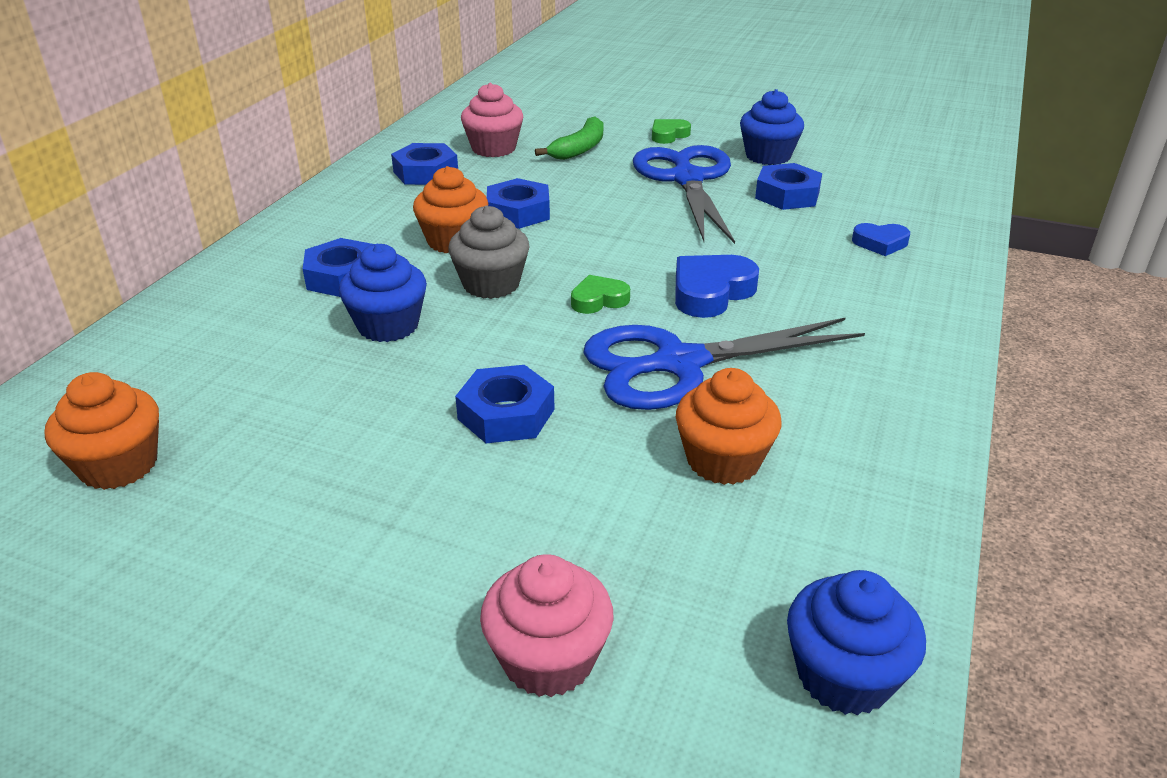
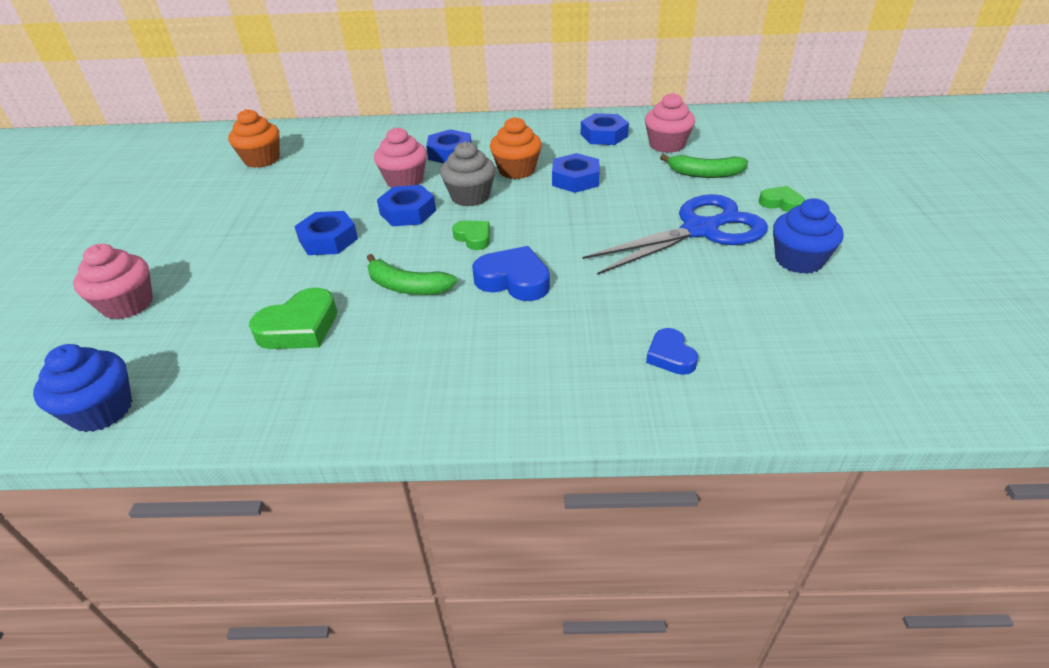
camera: 70 degrees right, 5 degrees up
(388, 325) = (404, 181): blue cupcake -> pink cupcake
(679, 364) = (407, 287): blue scissors -> green banana
(723, 460) = (299, 327): orange cupcake -> green heart
(787, 195) = (722, 285): blue nut -> blue nut (408, 212)

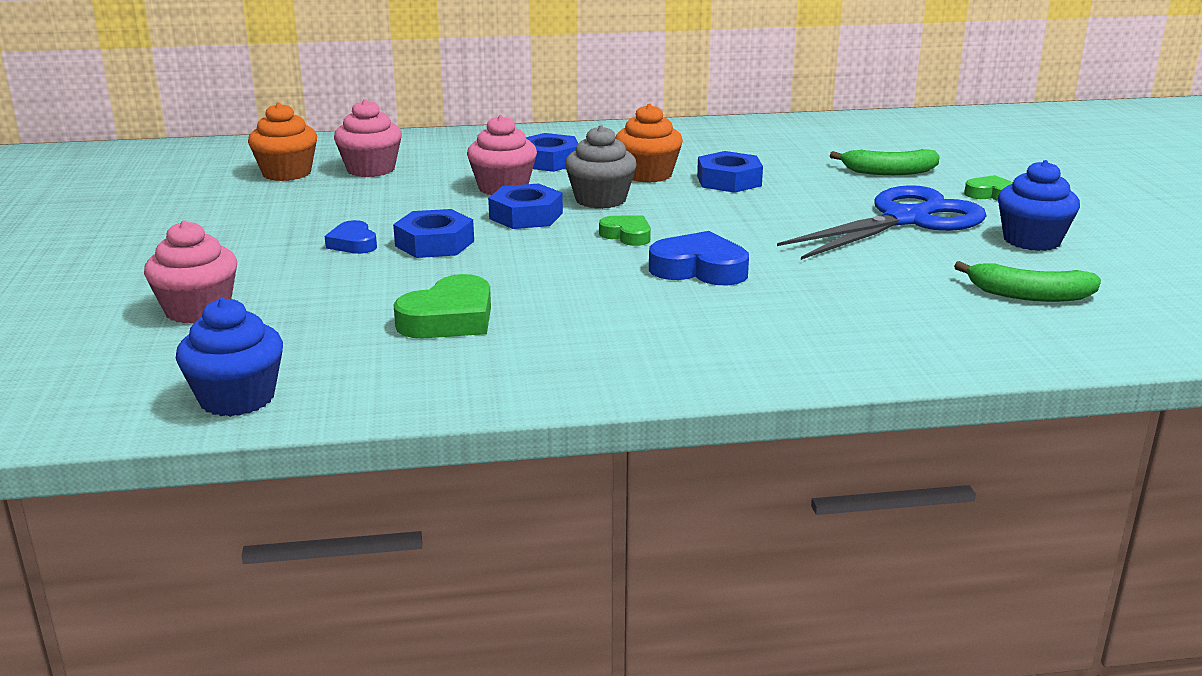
camera: 10 degrees left, 15 degrees down
(407, 287) = (566, 280): green banana -> green banana (1029, 295)
(604, 135) = (744, 140): blue nut -> none
(666, 145) = (829, 147): pink cupcake -> pink cupcake (371, 169)
(670, 356) = (919, 320): blue heart -> blue heart (353, 243)

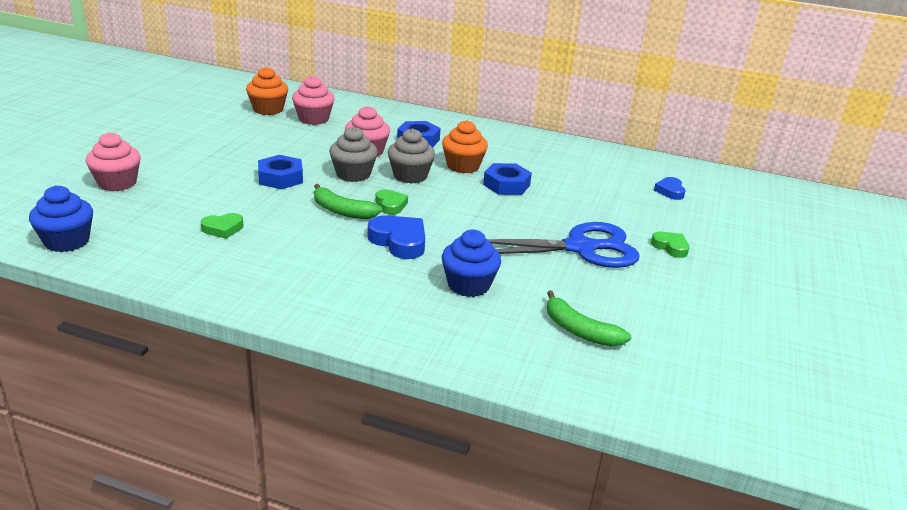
camera: 25 degrees right, 5 degrees up
(353, 243) = (240, 165): blue heart -> blue heart (670, 191)
(449, 319) = (223, 229): green heart -> green heart, size x0.61
(526, 216) = (353, 174): blue nut -> grey cupcake
(889, 172) = (622, 209): green banana -> green banana (342, 211)
(1031, 240) = (645, 291): blue cupcake -> blue cupcake (468, 285)

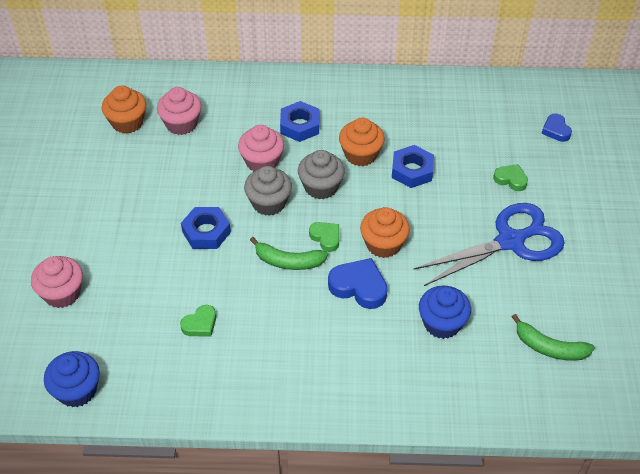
camera: 15 degrees left, 20 degrees up
(445, 221) = (383, 244): none -> orange cupcake
(670, 247) = (582, 213): green heart -> green heart (510, 179)

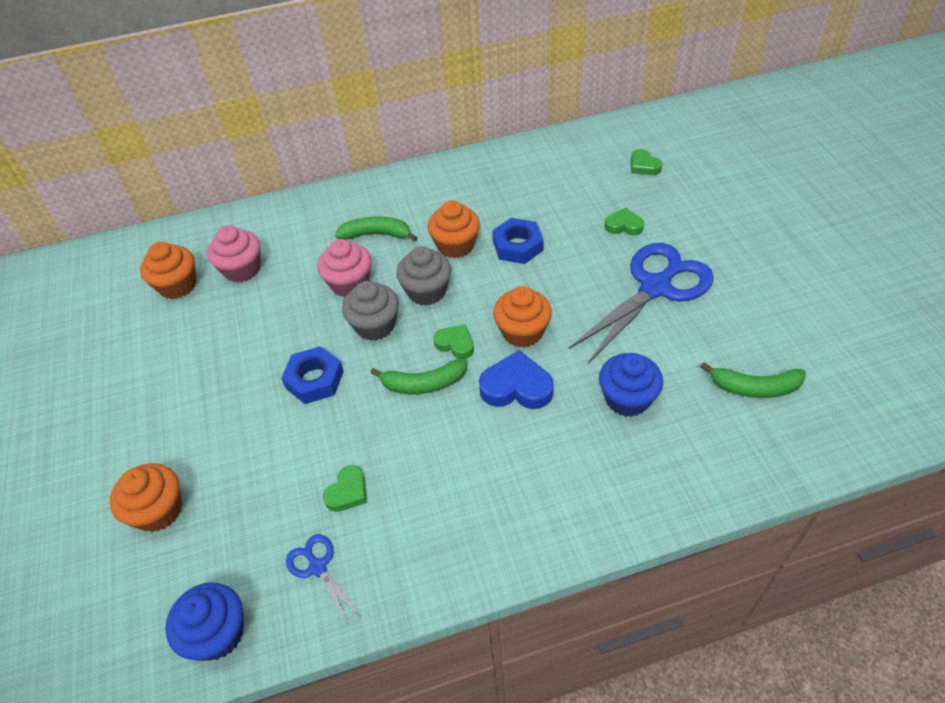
camera: 15 degrees left, 0 degrees up
(62, 293) = (158, 510): pink cupcake -> orange cupcake
(160, 369) = (317, 567): none -> blue scissors
(300, 125) = (377, 234): blue nut -> green banana
(556, 130) = (644, 166): blue heart -> green heart

